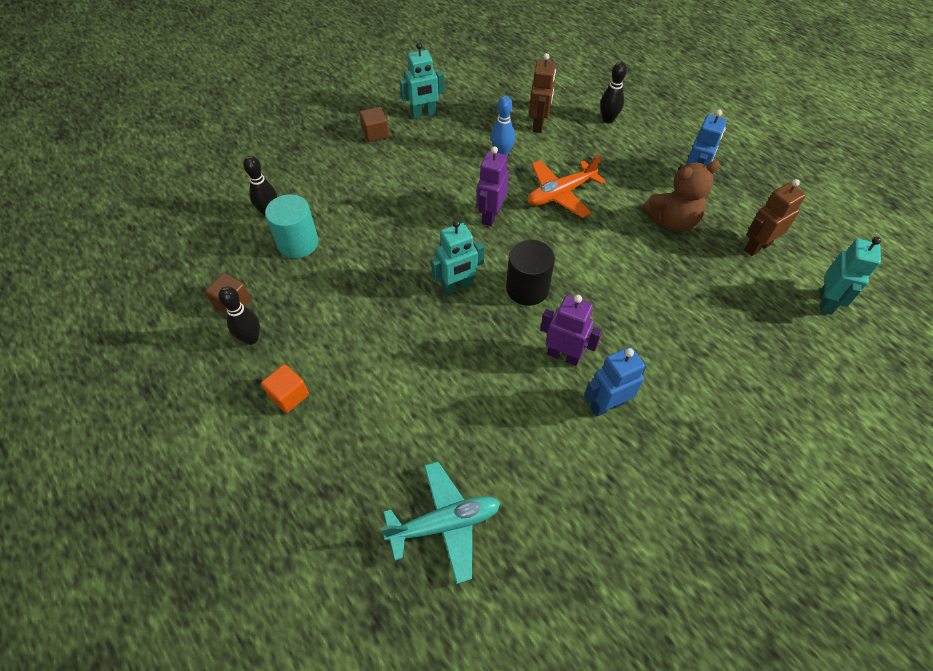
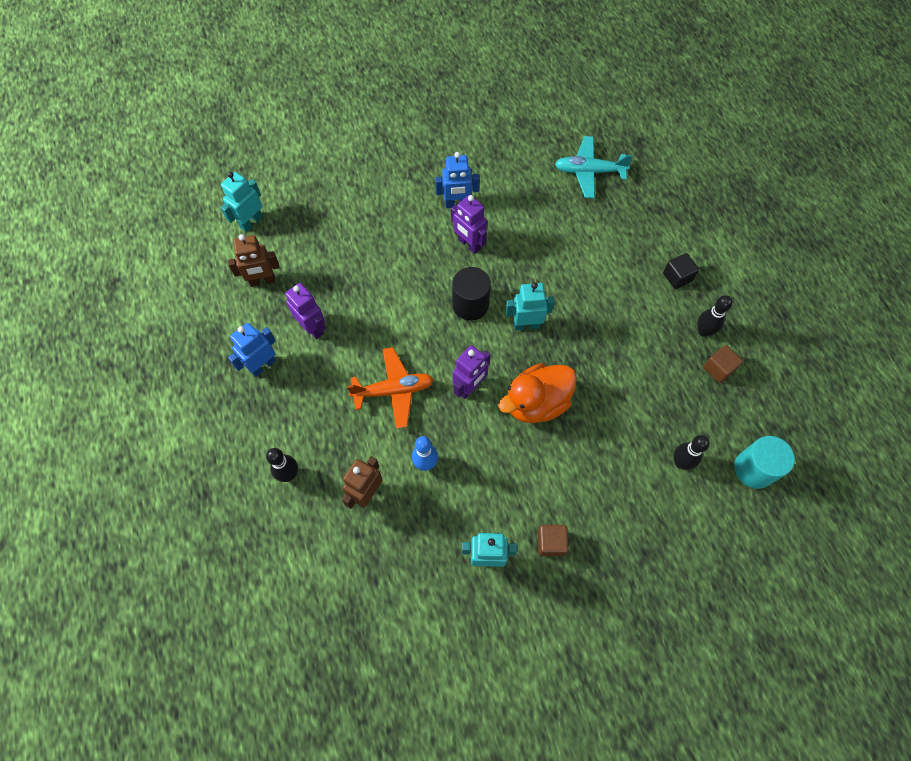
camera: 160 degrees left, 10 degrees up
(289, 395) = (677, 277): orange cube -> black cube
(298, 243) = (656, 415): turquoise cylinder -> turquoise cylinder (754, 469)
(421, 221) = (536, 403): none -> orange duck
(672, 221) = (312, 328): brown teddy bear -> purple robot

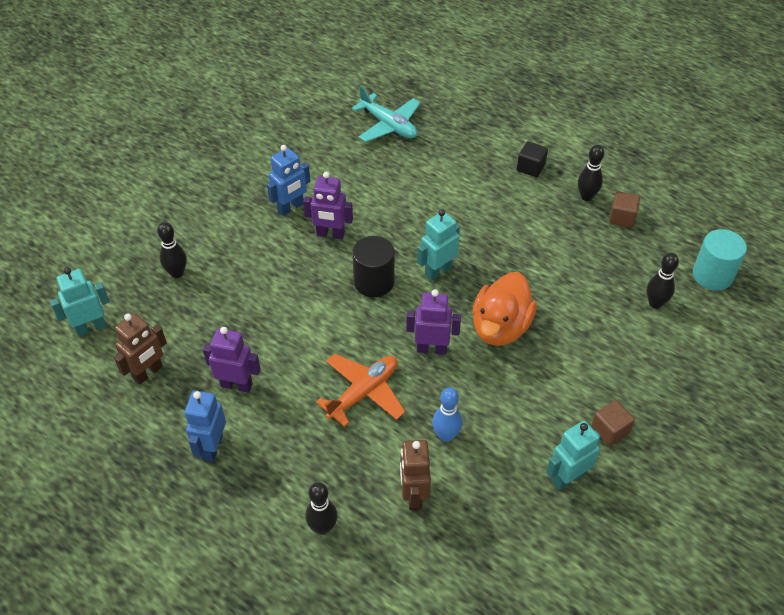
camera: 35 degrees left, 15 degrees down
(251, 222) = (91, 327): turquoise robot -> turquoise robot turned 60 degrees clockwise
(337, 212) = (177, 273): none -> black bowling pin
(470, 387) = (431, 349): purple robot -> purple robot turned 90 degrees counterclockwise
(589, 172) = (388, 125): turquoise plane -> turquoise plane turned 105 degrees counterclockwise

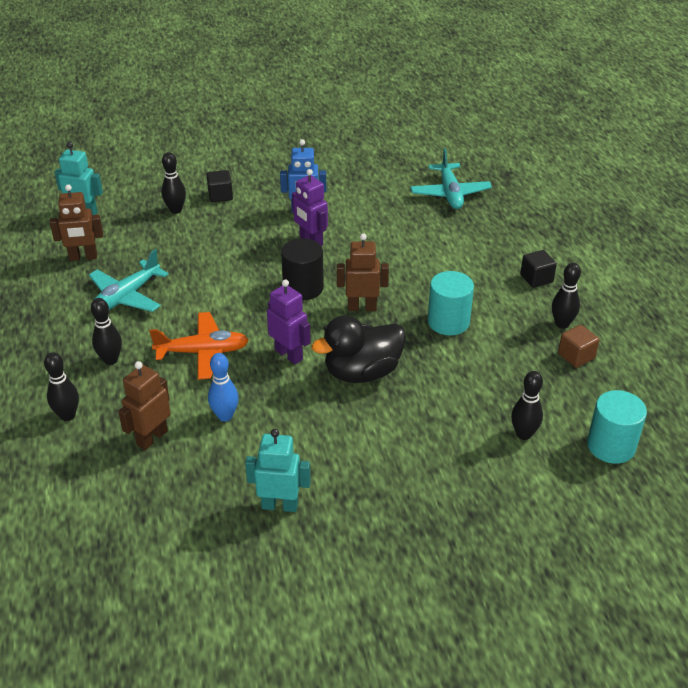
camera: 40 degrees right, 10 degrees down
(200, 235) = (220, 195): none -> black cube
(212, 447) = (64, 323): blue robot -> none
(236, 385) = (127, 296): purple robot -> turquoise plane
(296, 452) = (110, 360): none -> black bowling pin
(438, 271) = (362, 307): turquoise robot -> brown robot
(500, 327) = (362, 372): orange duck -> black duck
(512, 243) = (448, 322): none -> turquoise cylinder
(610, 430) = (358, 497): brown cube -> none

